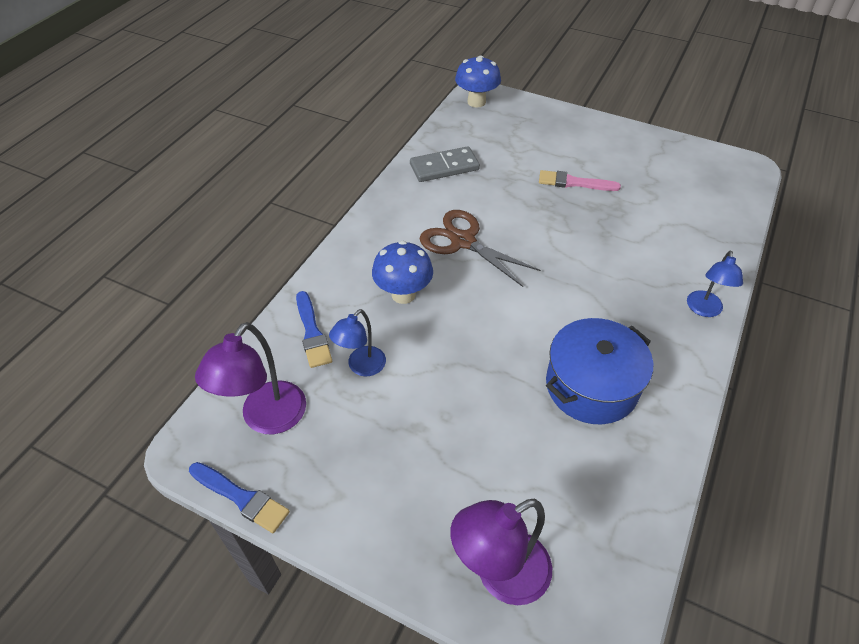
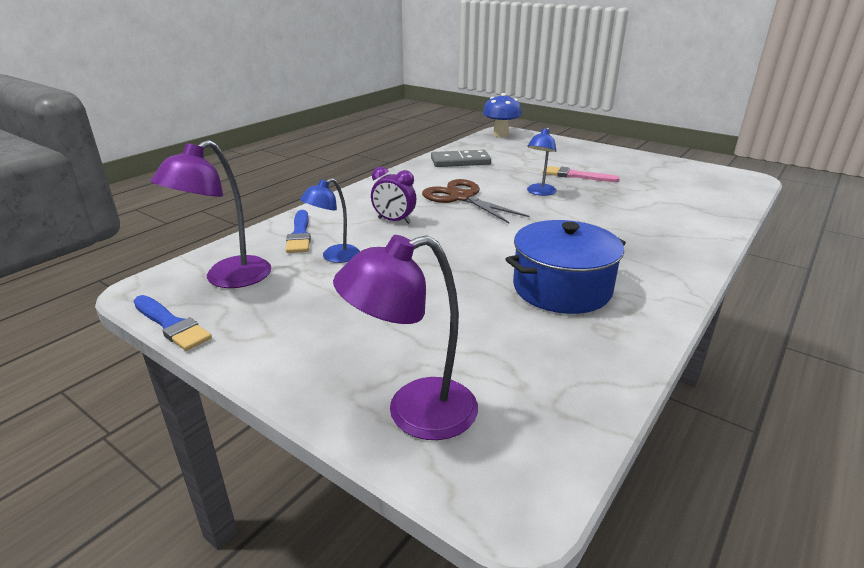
camera: 10 degrees right, 20 degrees down
(403, 294) = (394, 221): blue mushroom -> purple clock
(704, 310) = (693, 252): blue lamp -> blue lamp (539, 192)

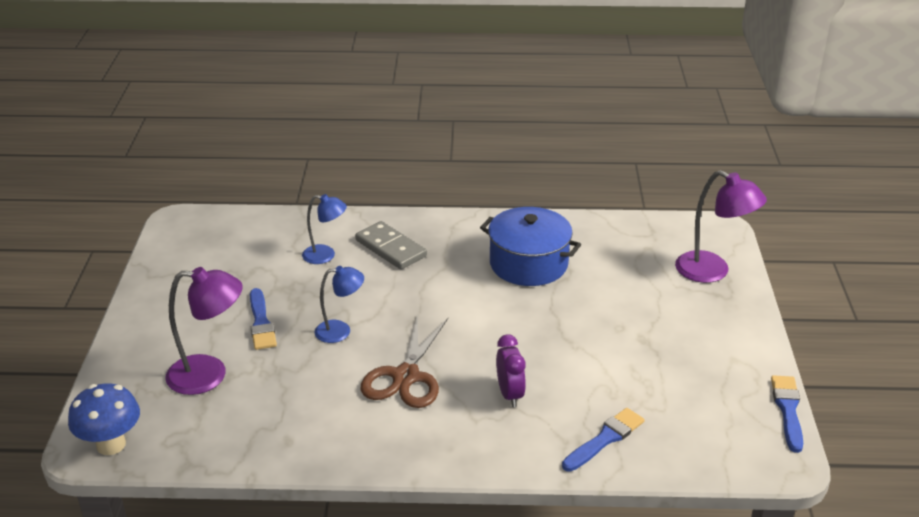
camera: 125 degrees left, 5 degrees up
(228, 279) = (715, 428): purple lamp -> purple lamp (209, 375)
(334, 257) = (614, 391): blue lamp -> blue lamp (325, 255)
(460, 161) = (280, 430): grey domino -> grey domino (391, 248)
(575, 175) = (261, 323): pink brush -> blue brush

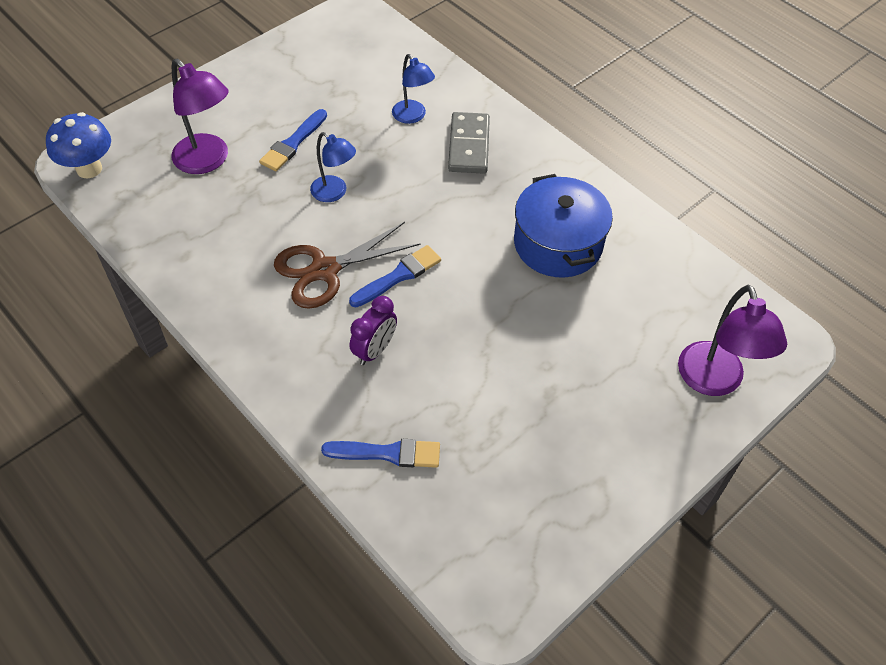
camera: 45 degrees right, 20 degrees up
(788, 410) = (575, 571): blue brush -> blue brush (398, 276)

